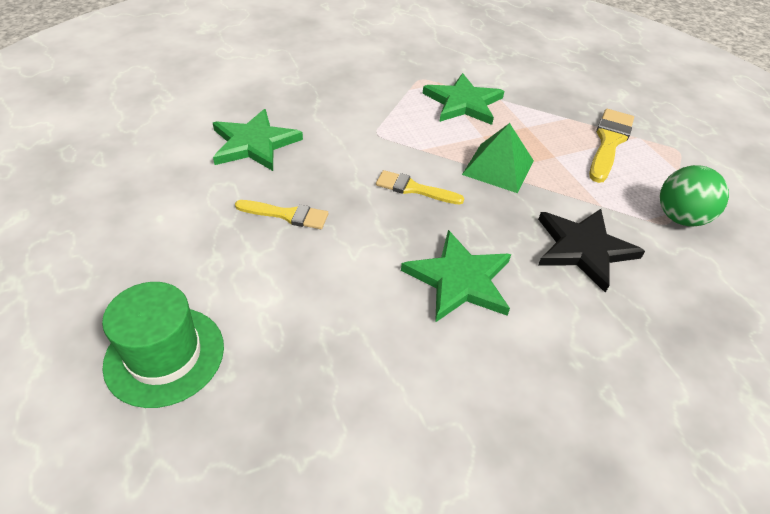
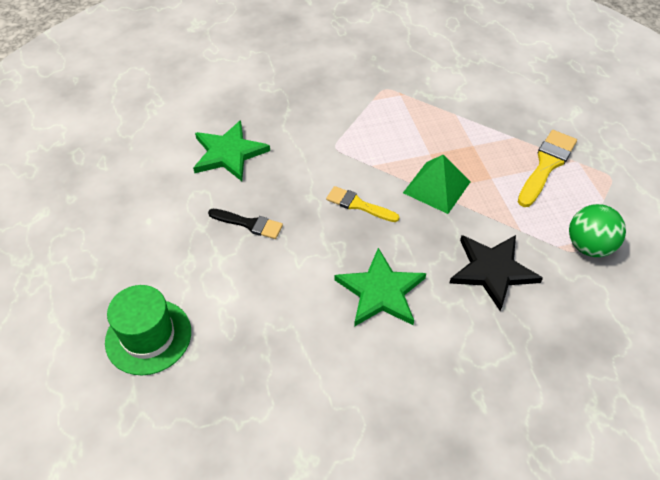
camera: 10 degrees right, 5 degrees up
(287, 215) = (249, 224): yellow brush -> black brush
(463, 103) = (419, 117): green star -> none

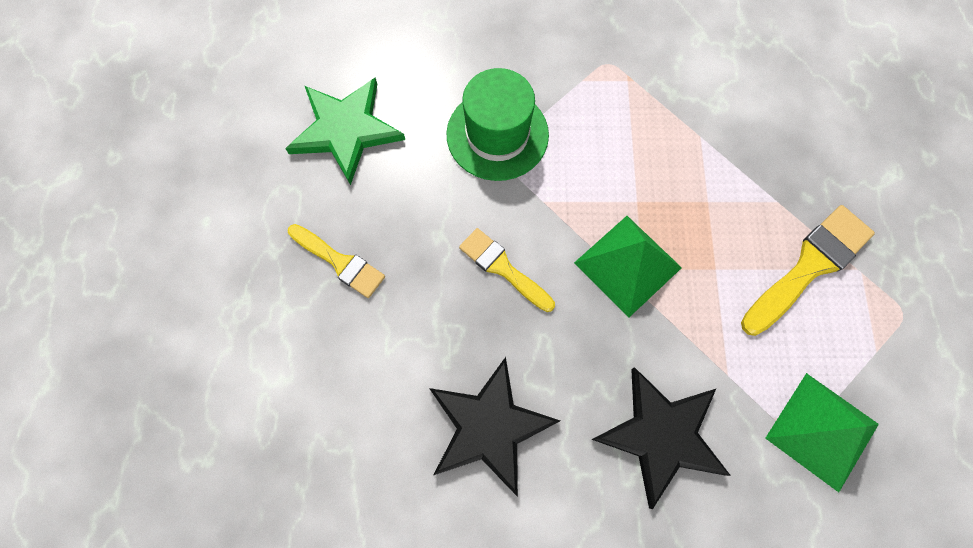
camera: 15 degrees right, 20 degrees up
(148, 336) = (157, 414): green hat -> green hat (497, 135)
(249, 224) = (340, 262): black brush -> yellow brush
(380, 291) = (489, 427): green star -> black star
(588, 246) = (822, 431): green ball -> green pyramid

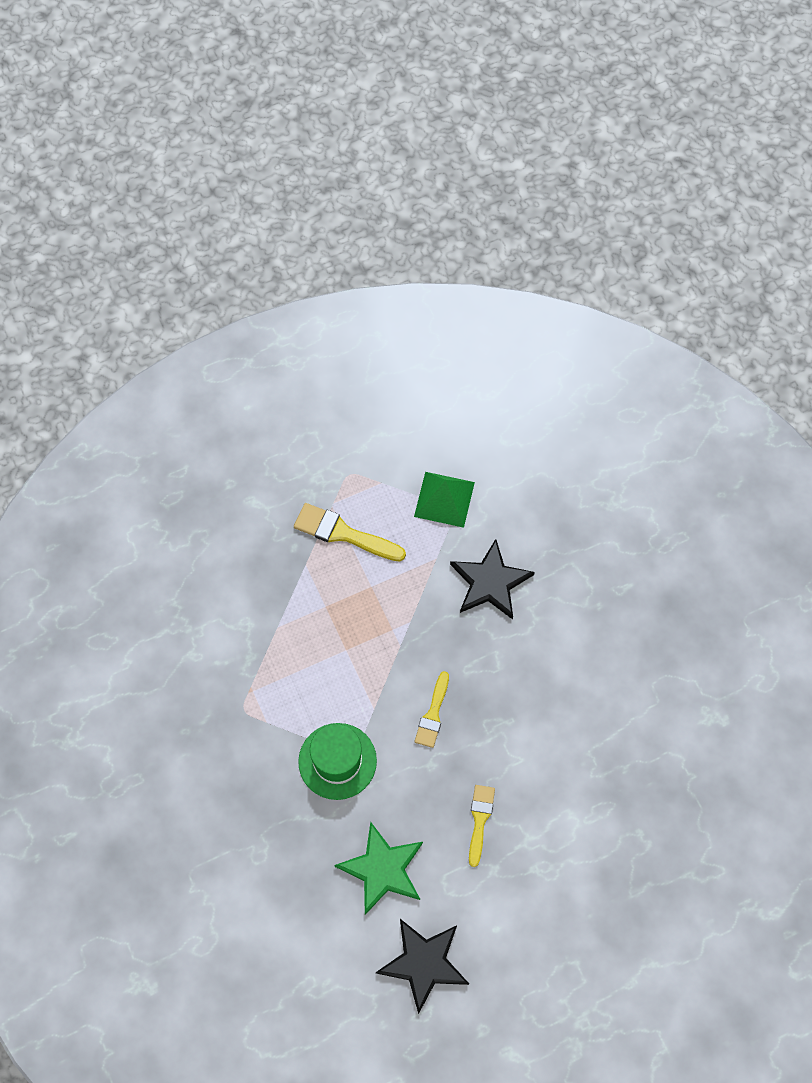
camera: 115 degrees left, 5 degrees down
(489, 427) = (535, 679): black star -> black star (423, 963)
(628, 265) = (393, 639): green pyramid -> none

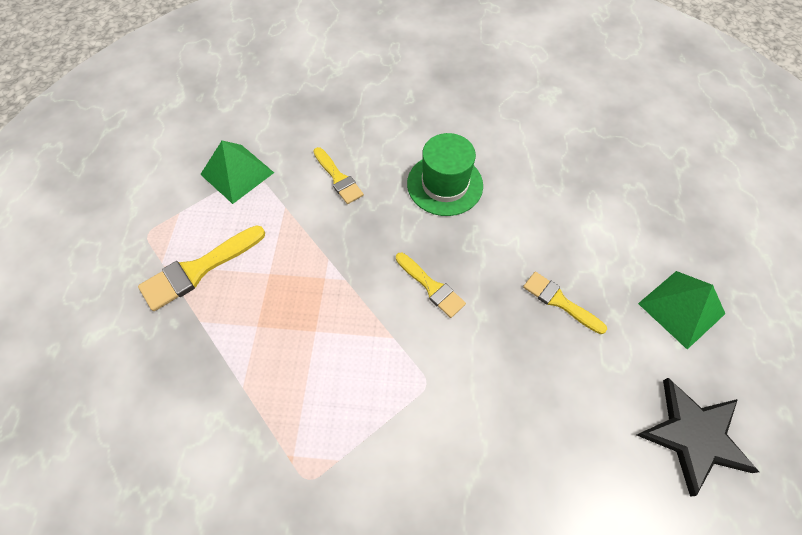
camera: 60 degrees left, 5 degrees down
(337, 761) = (428, 405): green hat -> green hat (444, 184)
(382, 869) = (571, 423): green star -> none
(490, 582) = (338, 178): black star -> yellow brush
(532, 921) = (681, 308): none -> green pyramid

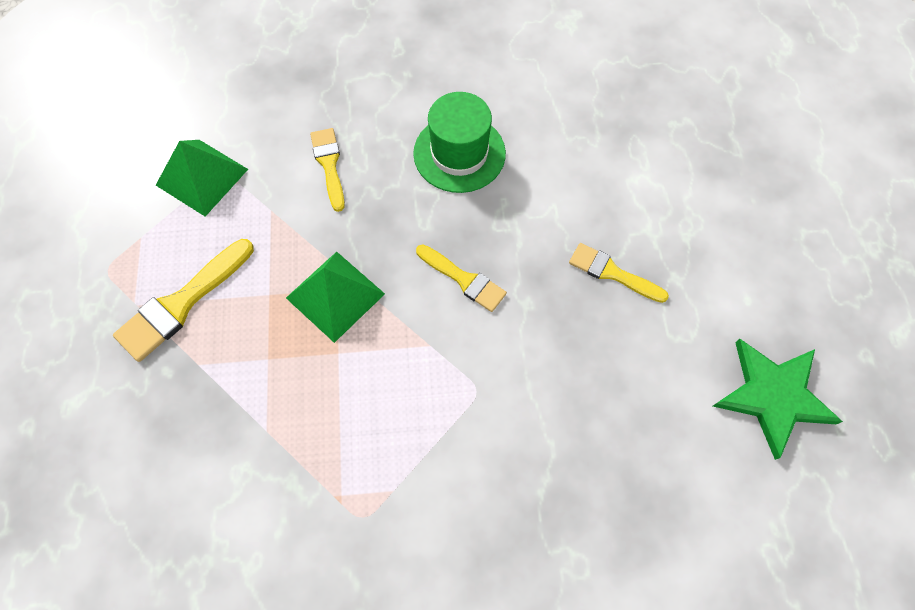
camera: 10 degrees left, 5 degrees up
(338, 178) = (329, 165): yellow brush -> yellow brush turned 150 degrees counterclockwise
(681, 308) = (747, 259): green pyramid -> green pyramid (335, 295)
(694, 435) = (773, 396): black star -> green star

